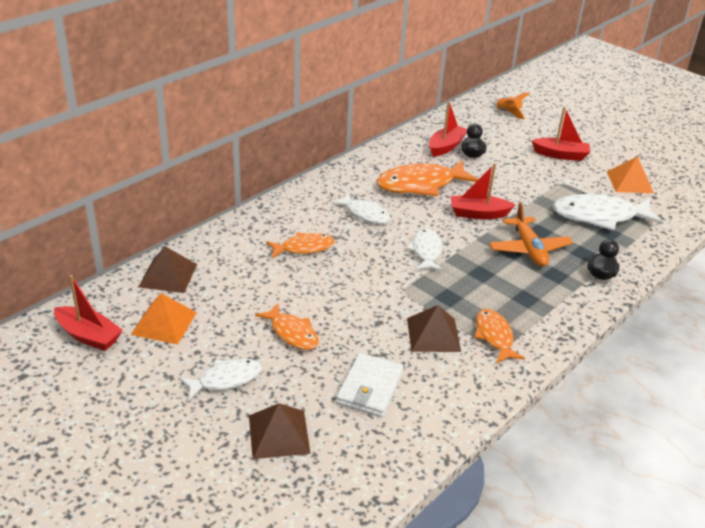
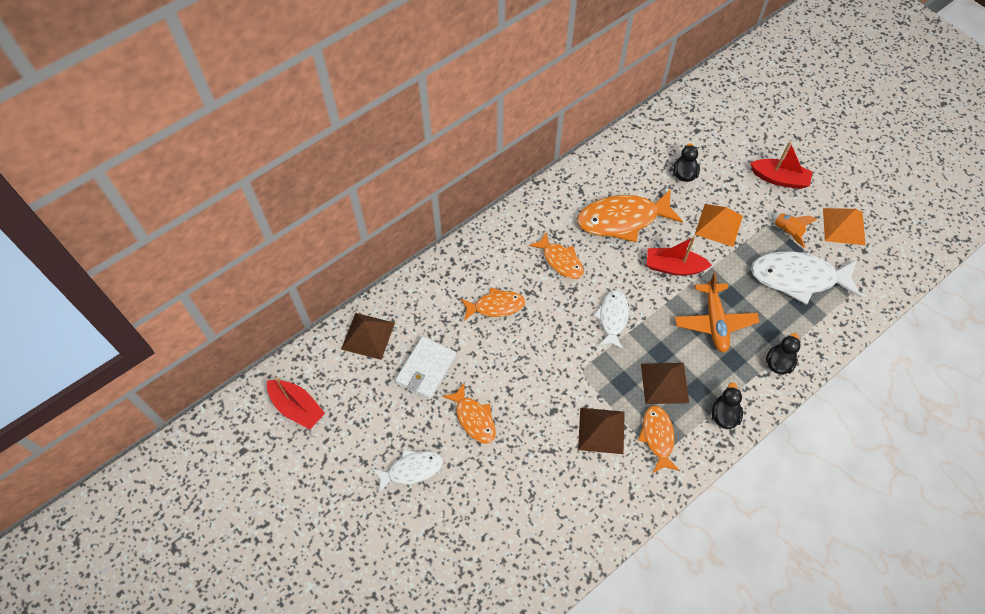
camera: 10 degrees right, 25 degrees up
(164, 323) = (362, 397): orange pyramid -> orange pyramid (718, 225)
(278, 434) = (451, 536): brown pyramid -> brown pyramid (664, 383)
(365, 214) = (560, 260): white fish -> orange fish
(370, 388) = (535, 491): white wallet -> white wallet (426, 369)
(446, 146) = (659, 159): red boat -> none
(508, 113) = (737, 105): orange rocket -> orange rocket (787, 232)
(558, 315) = (724, 415): none -> black duck

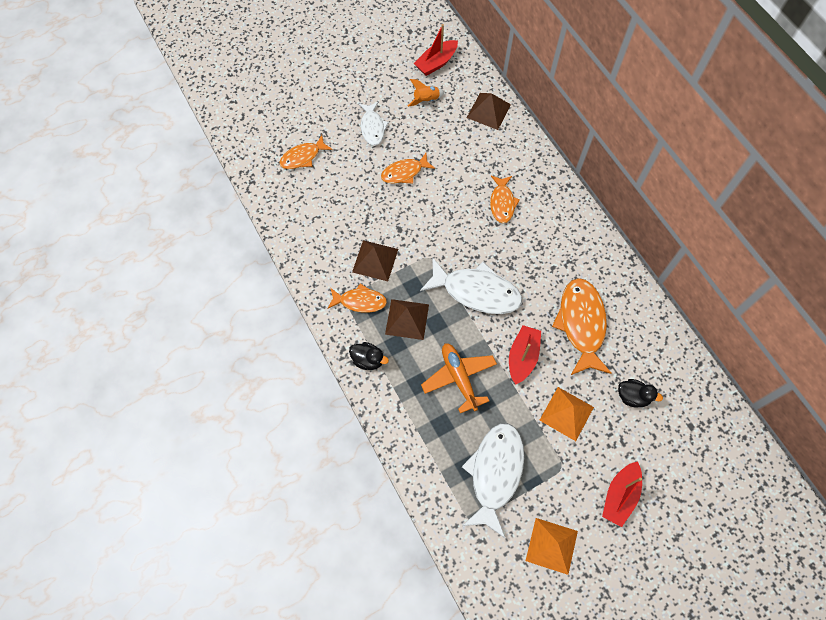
camera: 100 degrees right, 5 degrees up
(426, 369) = (452, 146): white wallet -> none
(560, 260) = (541, 261): orange fish -> orange fish (303, 157)
(612, 318) = (476, 291): white fish -> white fish, size x1.71
(714, 322) = (459, 378): orange plane -> orange plane turned 60 degrees clockwise
(778, 362) = (408, 423): black duck -> none
(787, 232) = (551, 481): orange rocket -> orange rocket (426, 100)

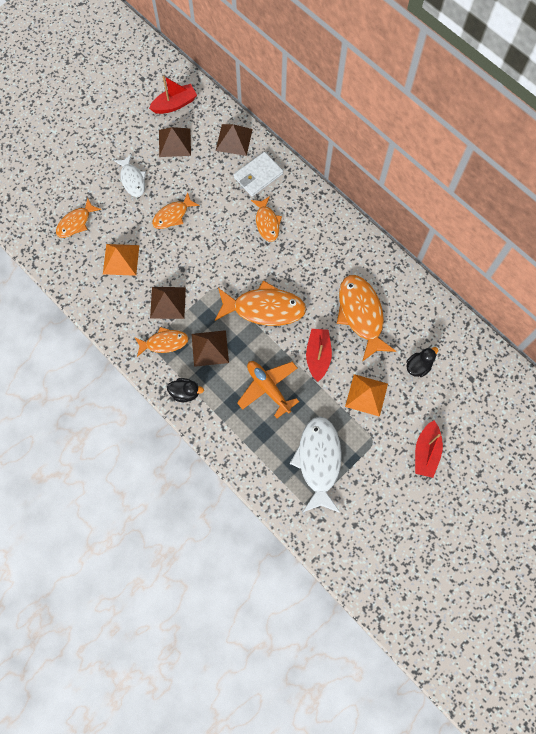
camera: 15 degrees left, 5 degrees up
(426, 100) = (174, 142): orange rocket -> brown pyramid
(436, 63) = (175, 104): red boat -> red boat turned 150 degrees counterclockwise
(476, 291) = (264, 308): white fish -> orange fish
(505, 153) = (258, 176): none -> white wallet
(551, 545) = (380, 508): orange pyramid -> orange pyramid (121, 259)
(632, 397) = (418, 366): black duck -> black duck turned 45 degrees counterclockwise

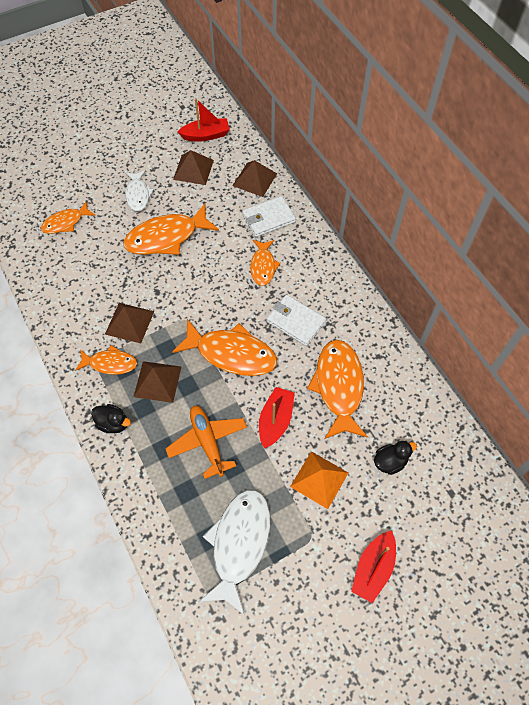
camera: 15 degrees right, 10 degrees down
(121, 259) = (97, 268): orange pyramid -> none
(173, 215) = (166, 237): orange fish -> orange fish, size x1.71
(309, 267) = (295, 321): none -> white wallet

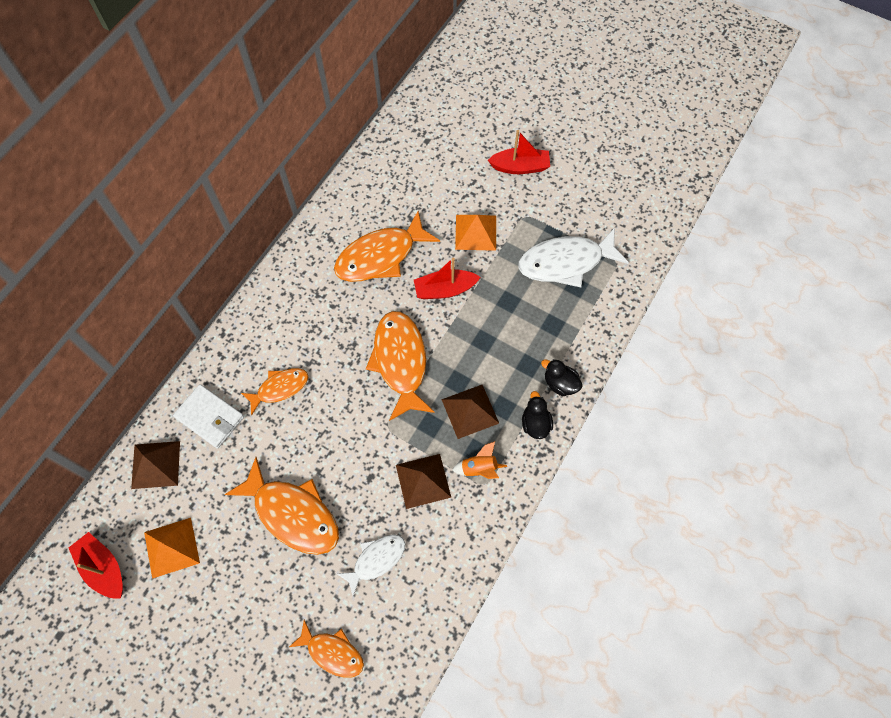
camera: 120 degrees left, 5 degrees up
(110, 363) = (479, 468): orange fish -> orange rocket
(138, 195) = (245, 590): white fish -> white fish (376, 560)
(193, 169) = (171, 547): brown pyramid -> orange pyramid
(207, 442) = (500, 332): orange plane -> none
(295, 321) = (331, 324): white wallet -> none
(390, 462) = (427, 190): black duck -> black duck (560, 383)

